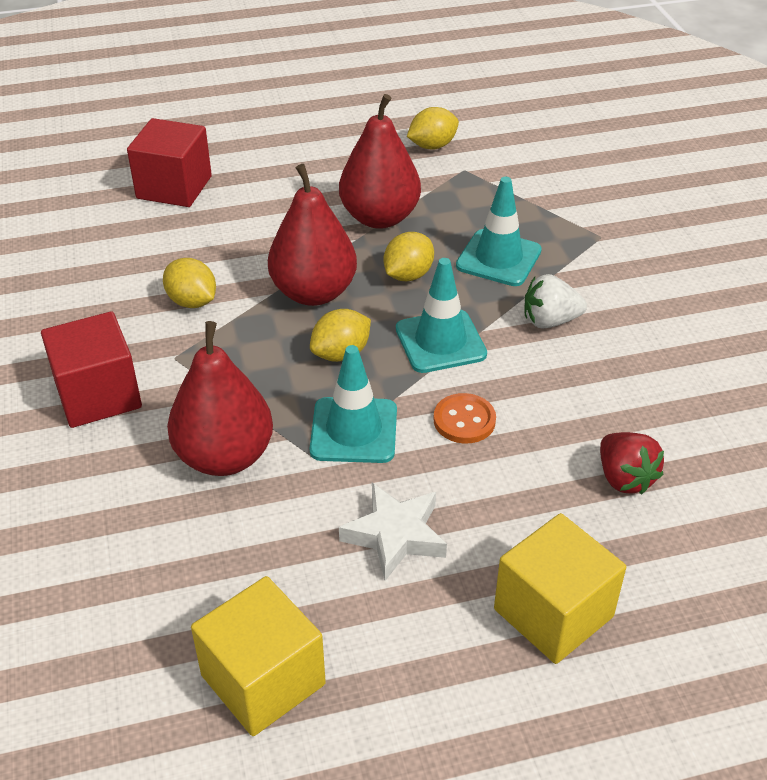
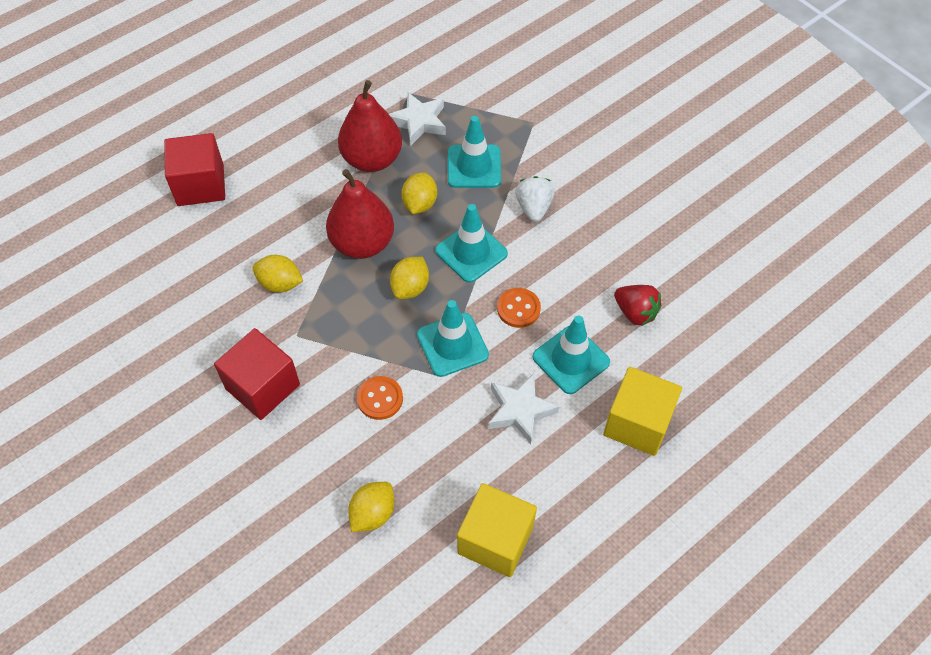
camera: 25 degrees left, 15 degrees up
(225, 457) = (380, 399): red pear -> orange button
(432, 146) = (374, 78): yellow lemon -> yellow lemon (373, 514)
(458, 198) = (419, 122): none -> white star
(501, 501) = (571, 359): none -> turquoise traffic cone
(550, 321) = (534, 208): white strawberry -> white strawberry turned 120 degrees clockwise

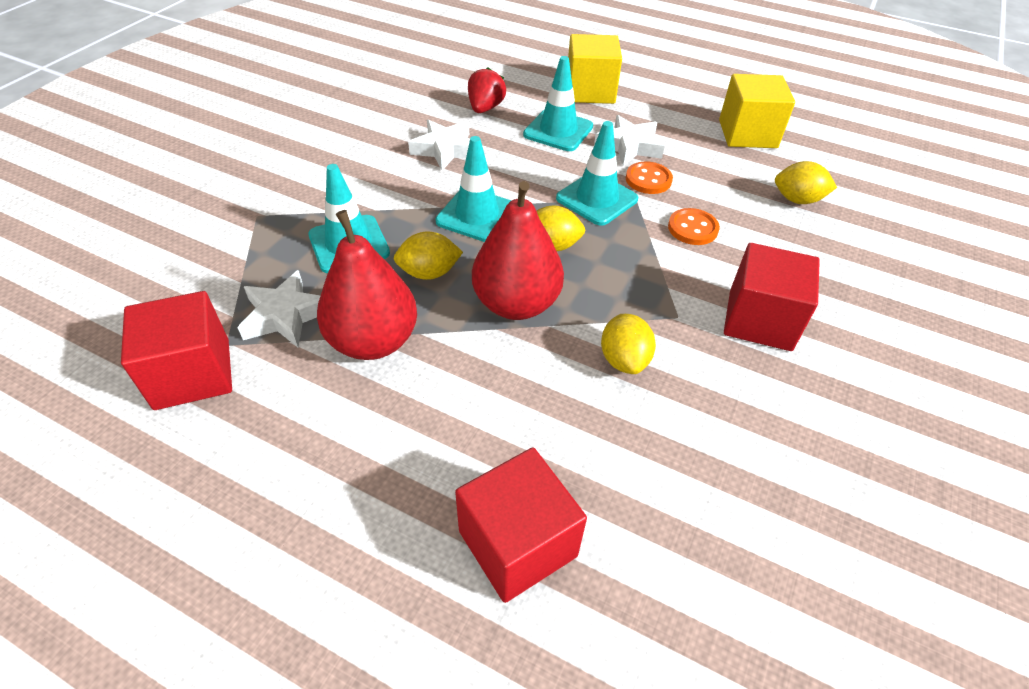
camera: 115 degrees left, 10 degrees down
(393, 76) = (192, 374): none -> red cube
(518, 309) = (526, 169): orange button -> orange button (648, 179)
(534, 208) = (392, 187): white strawberry -> none
(574, 259) = (445, 149): none -> white star

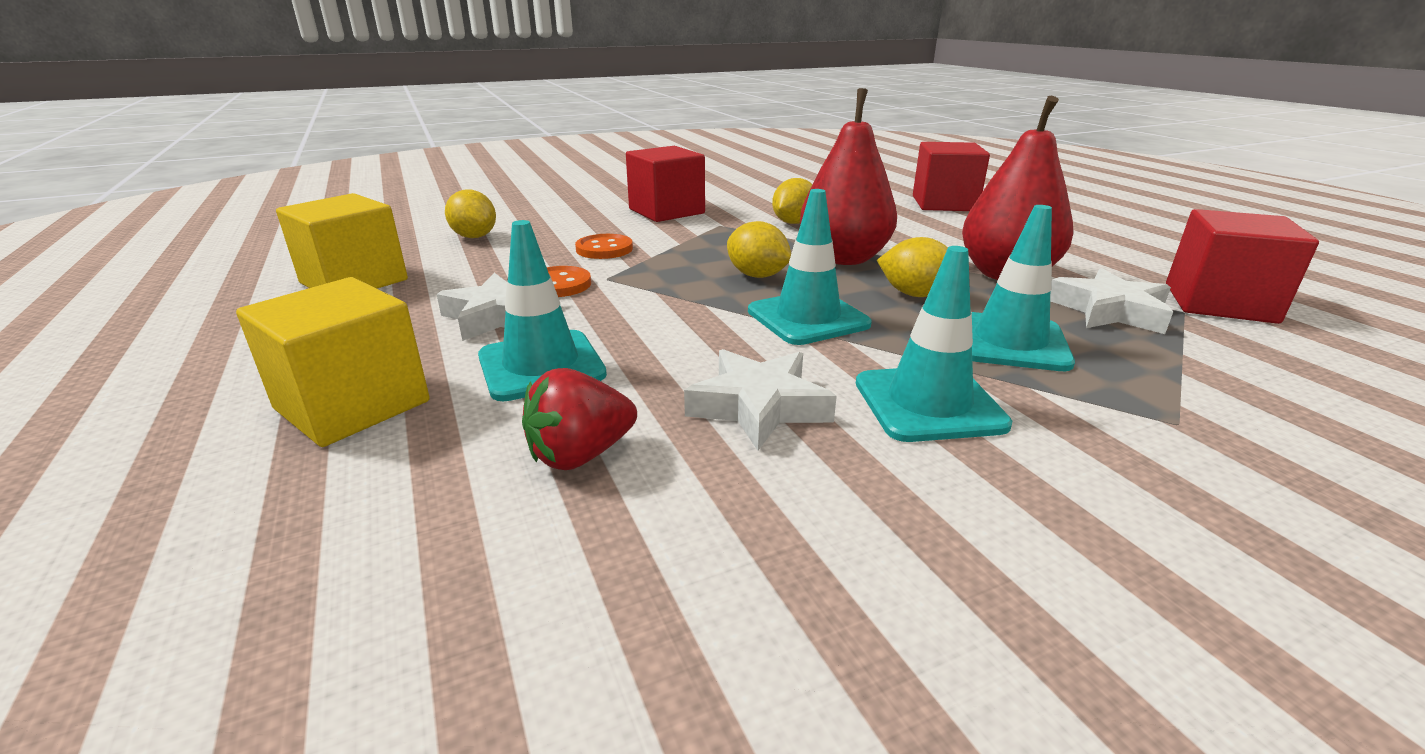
camera: 140 degrees left, 20 degrees down
(596, 199) = (646, 289): turquoise traffic cone -> turquoise traffic cone (928, 404)

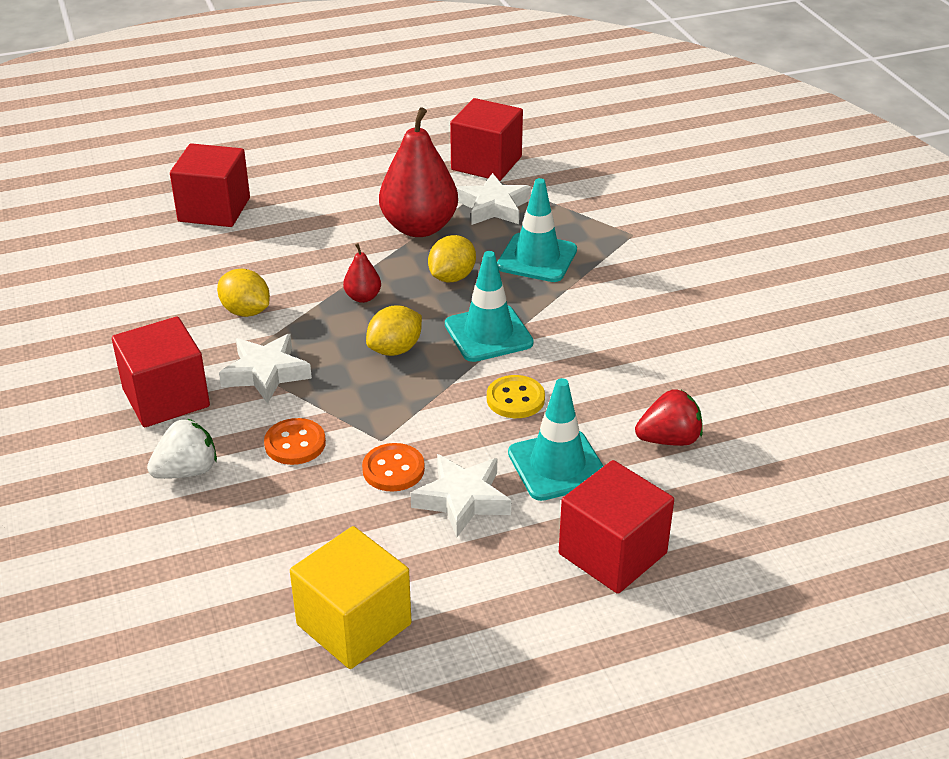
camera: 85 degrees left, 10 degrees up
(352, 405) = (612, 553): yellow cube -> red cube
(474, 237) = (216, 553): yellow lemon -> none
(575, 223) = (187, 471): none -> white strawberry
(580, 455) = (669, 440): red strawberry -> red strawberry turned 75 degrees counterclockwise
(677, 337) = (515, 399): none -> yellow button
(758, 406) = (615, 369): white star -> white star (266, 373)
(844, 258) = (363, 297): red pear -> red pear, size x0.45
(928, 404) = (613, 306): turquoise traffic cone -> none

